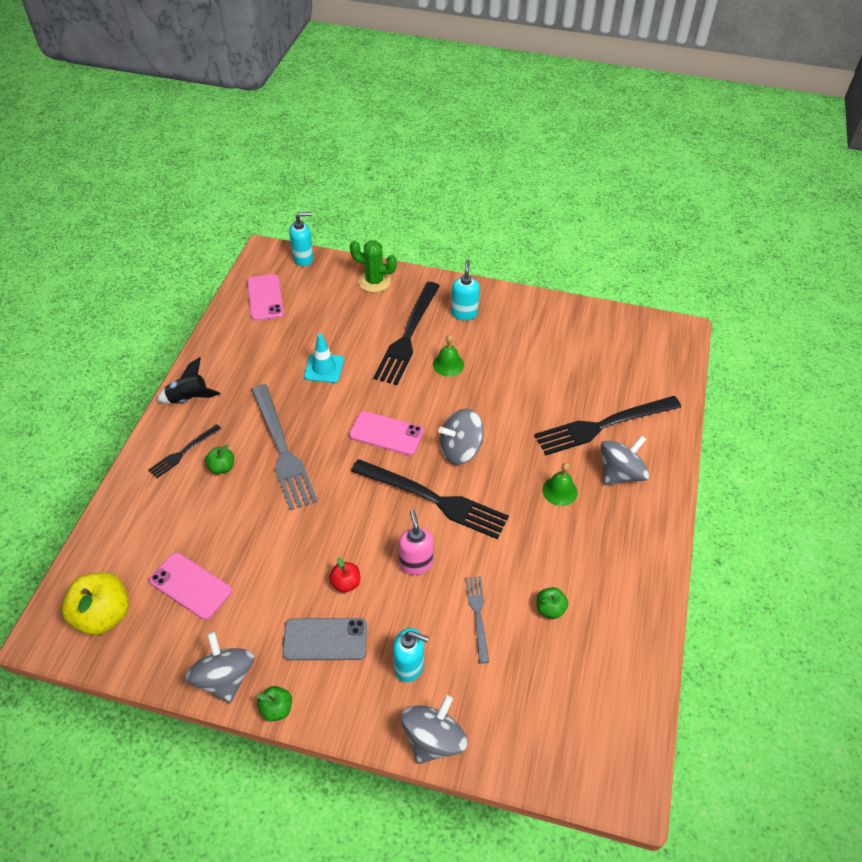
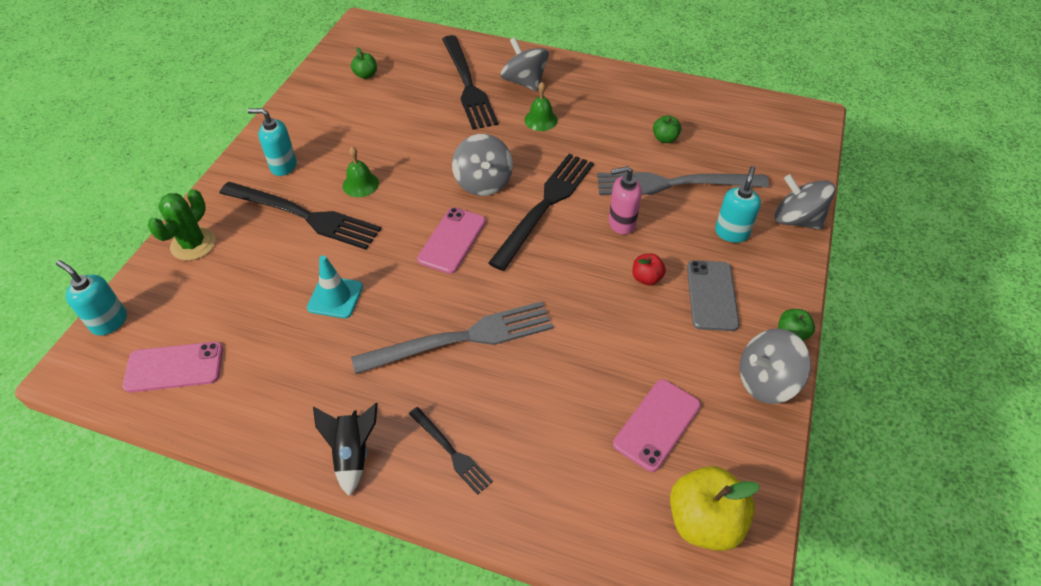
camera: 85 degrees left, 0 degrees up
(222, 467) = (482, 403): green apple -> green apple (366, 75)
(303, 259) = (109, 322): turquoise soap dispenser -> turquoise soap dispenser turned 45 degrees counterclockwise
(478, 615) = (675, 183): grey fork -> grey fork, size x1.95

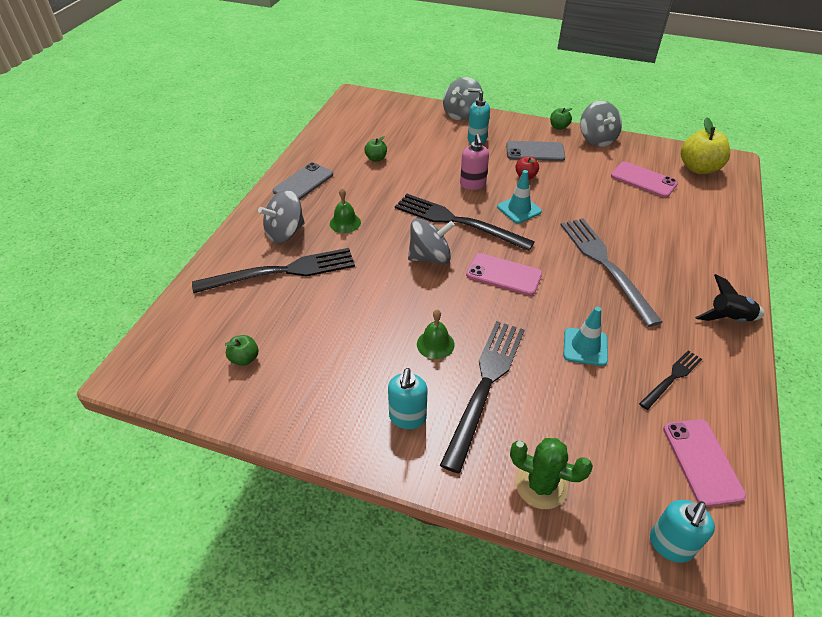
camera: 90 degrees left, 5 degrees down
(451, 451) = (702, 267): black fork -> black fork (672, 378)
(572, 264) = (519, 209): none -> turquoise traffic cone
(608, 87) = (303, 183): none -> grey phone
(675, 183) = (428, 158): grey fork -> none

